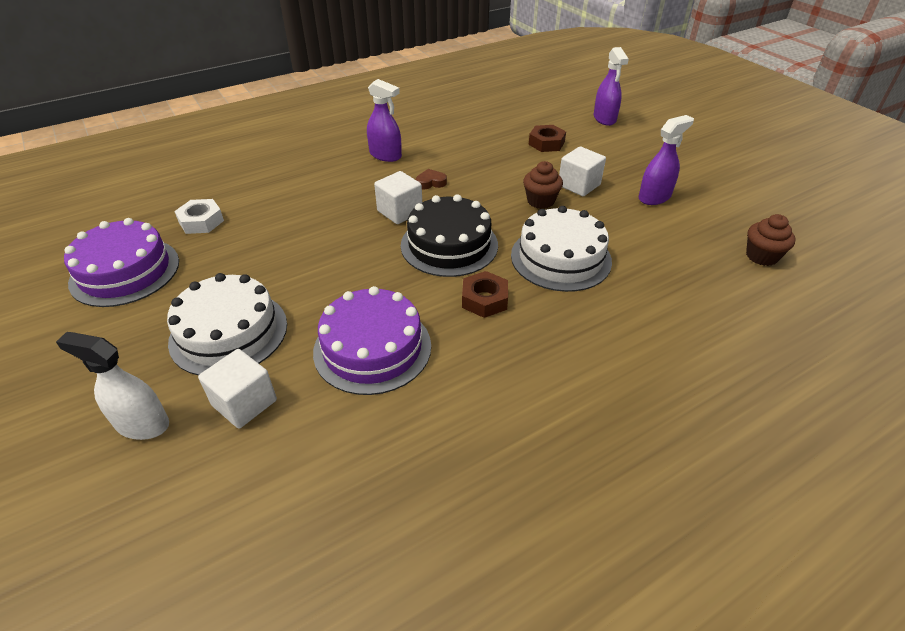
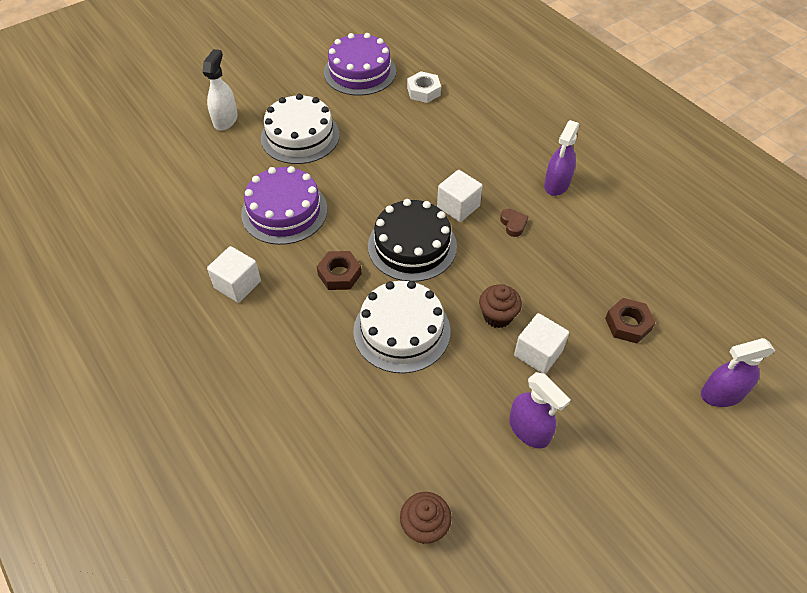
camera: 85 degrees right, 10 degrees up
(244, 403) = (238, 158): white cube -> white cube (237, 285)

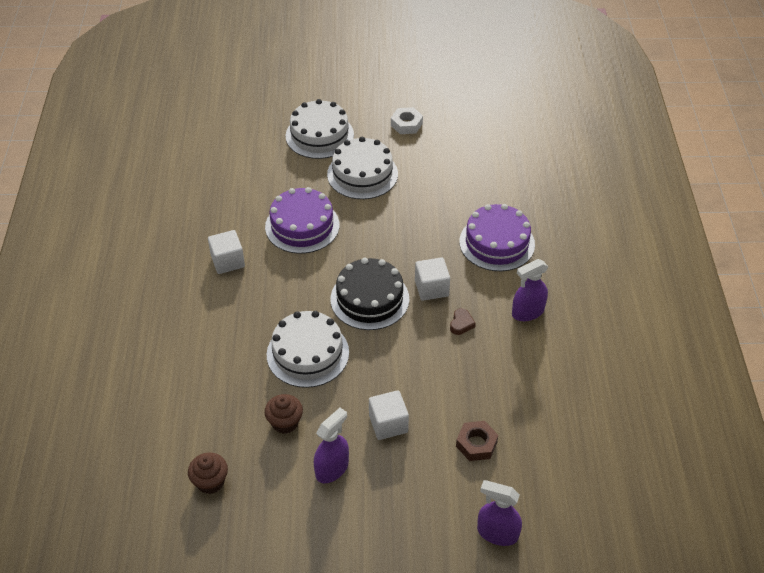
camera: 35 degrees right, 5 degrees down
(225, 120) = (319, 135): white spray bottle -> white cake
(339, 274) = (300, 291): brown nut -> none
(360, 72) = (455, 143): purple cake -> purple cake (497, 243)
(423, 91) = (491, 183): white nut -> white nut (406, 124)
(497, 316) = (384, 382): brown cupcake -> brown cupcake (285, 422)
(529, 430) = (332, 468): purple spray bottle -> purple spray bottle turned 135 degrees counterclockwise

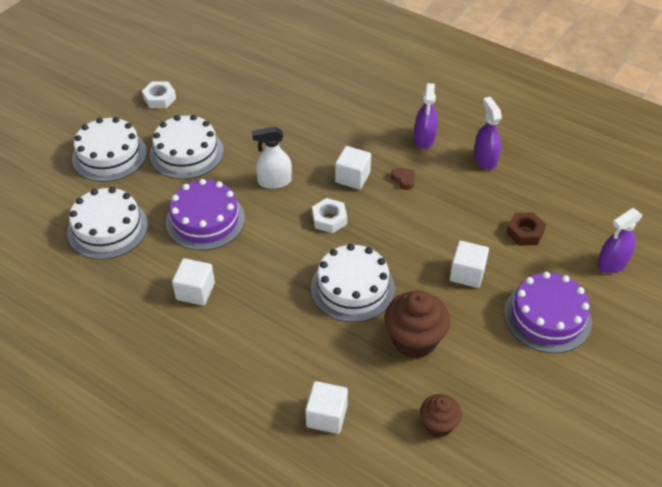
camera: 55 degrees left, 0 degrees up
(168, 404) = (326, 416): none -> white cube
(247, 179) = (108, 228): none -> white cake
(285, 422) = (414, 340): brown cupcake -> brown cupcake, size x1.67
(332, 468) = (485, 332): purple spray bottle -> purple spray bottle (485, 159)
(369, 299) = (329, 219): black cake -> white nut
(380, 242) = (274, 181): none -> white spray bottle
(497, 243) = (341, 118): purple cake -> purple cake (547, 317)

